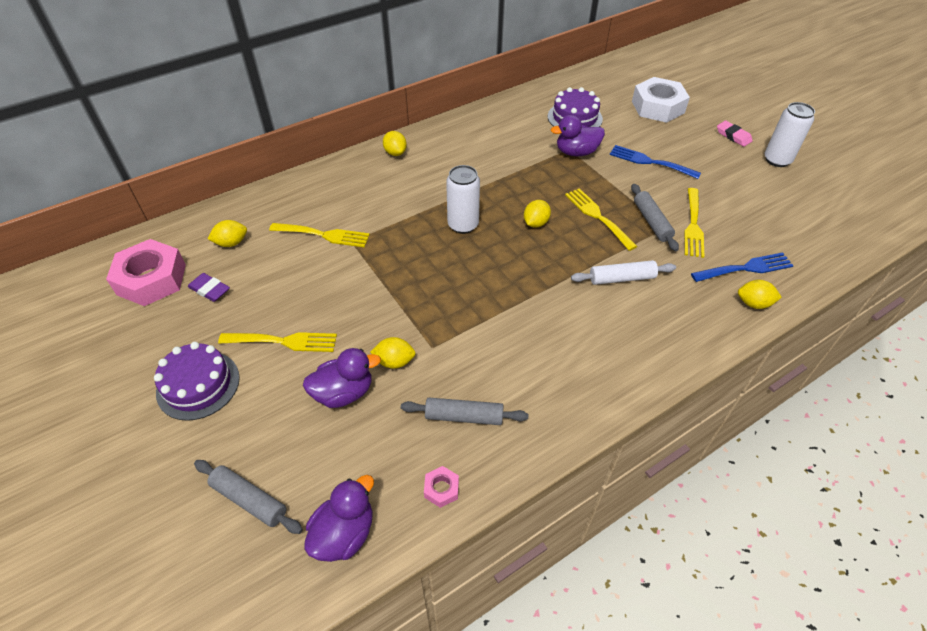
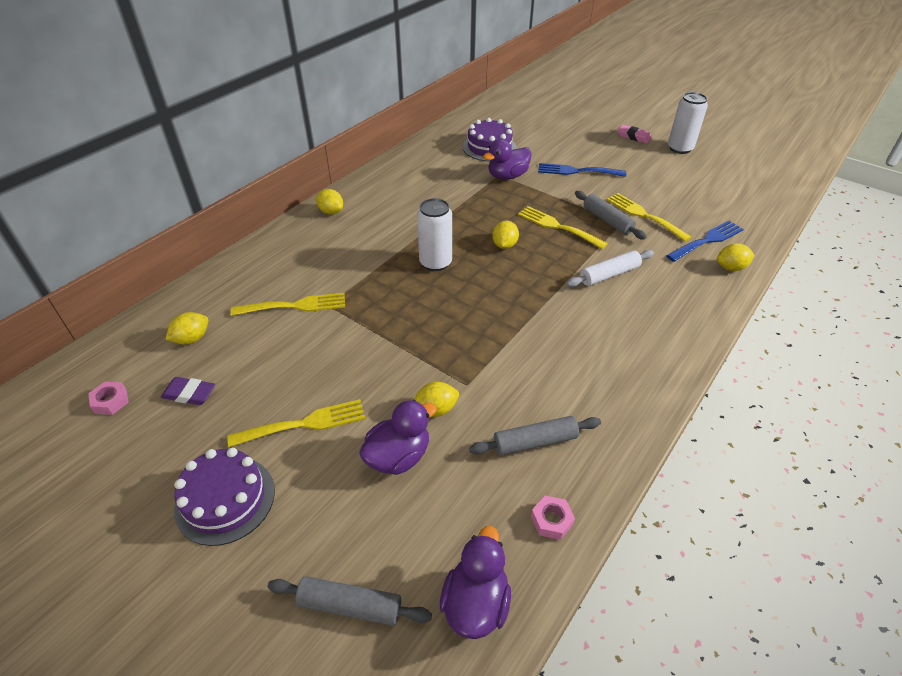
camera: 20 degrees left, 5 degrees down
(151, 279) = (111, 401): pink nut -> pink nut, size x0.43
(658, 107) = (557, 125): white nut -> none
(693, 225) = (644, 215): yellow fork -> yellow fork turned 150 degrees clockwise

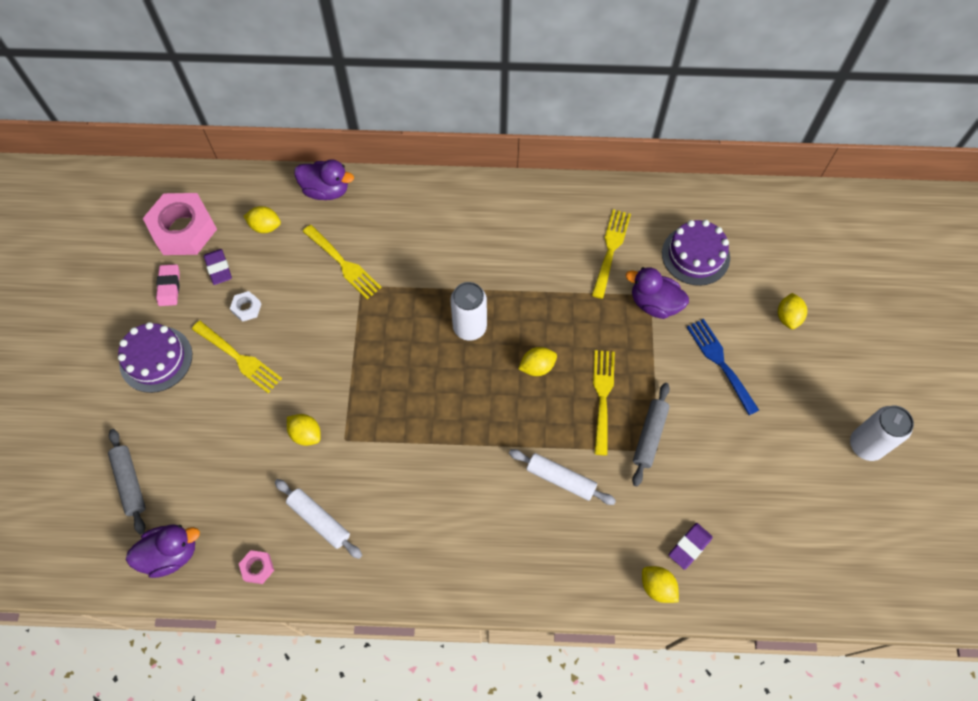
camera: 55 degrees right, 20 degrees up
(111, 401) = (183, 229): pink nut -> pink nut, size x2.33
(258, 392) = (246, 308): none -> white nut
(331, 212) = (476, 199): yellow lemon -> yellow lemon (788, 317)
(398, 456) = (249, 437): purple duck -> purple duck (326, 190)
(535, 441) = (319, 520): grey rolling pin -> white rolling pin
(634, 136) = (849, 384): pink eraser -> pink eraser (169, 287)
(644, 215) = (687, 466): yellow fork -> yellow fork (610, 249)
(707, 240) = (689, 546): blue fork -> purple eraser

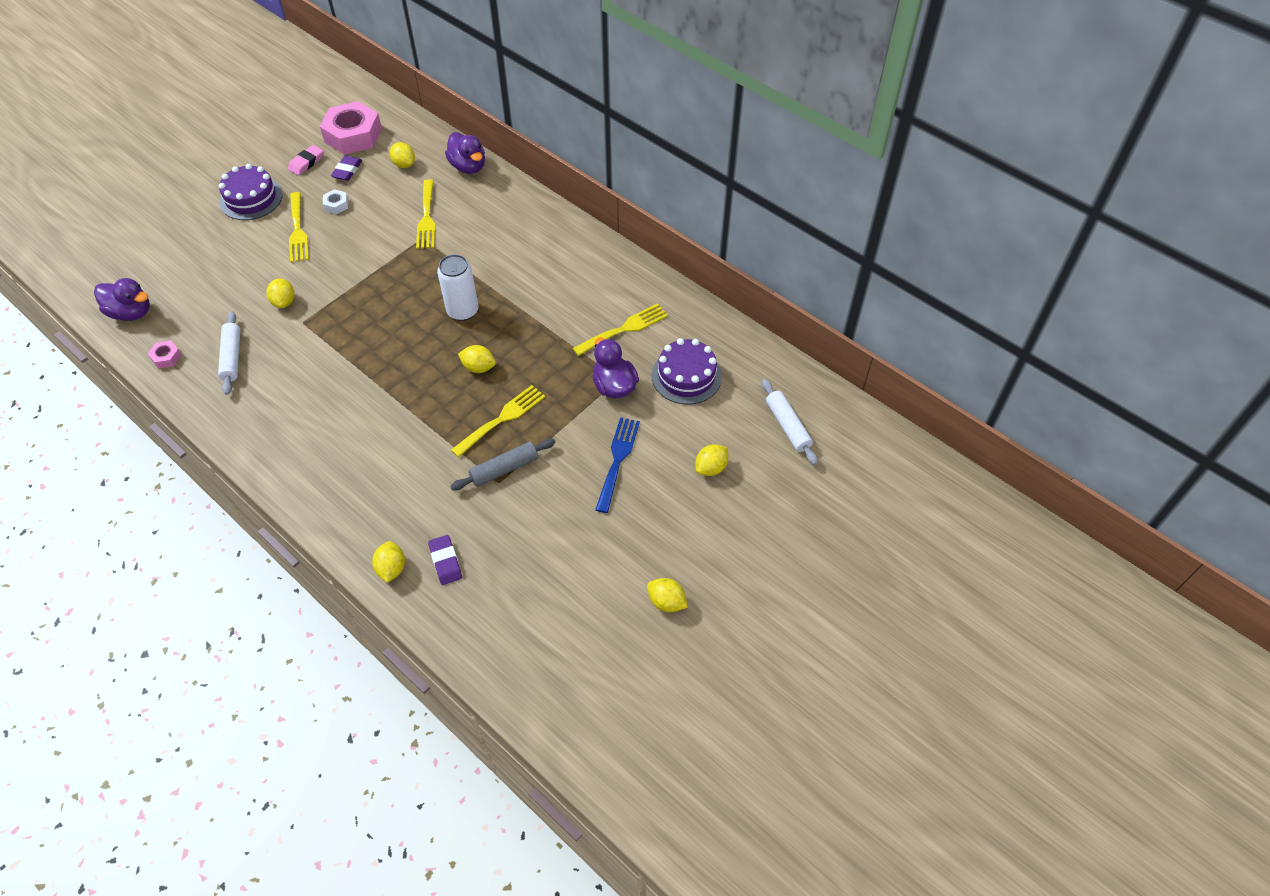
camera: 40 degrees right, 10 degrees down
(130, 483) = (156, 257): grey rolling pin -> none
(561, 479) = (409, 449): white rolling pin -> white rolling pin (787, 426)
(689, 546) = (445, 561): purple eraser -> purple eraser turned 75 degrees clockwise
(865, 445) = (666, 602): white can -> yellow lemon

